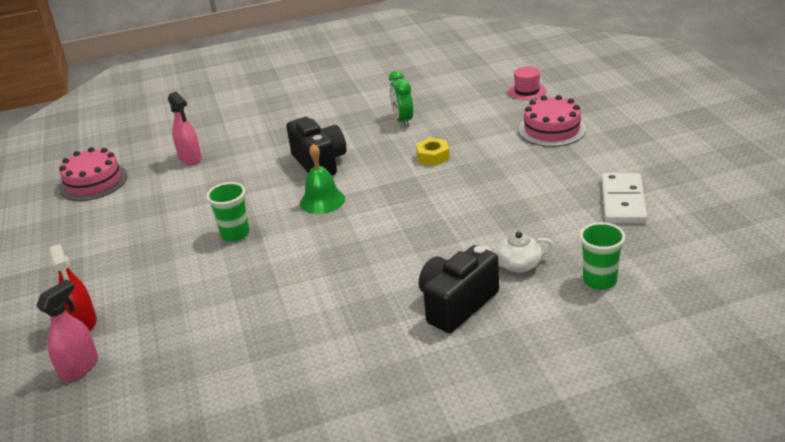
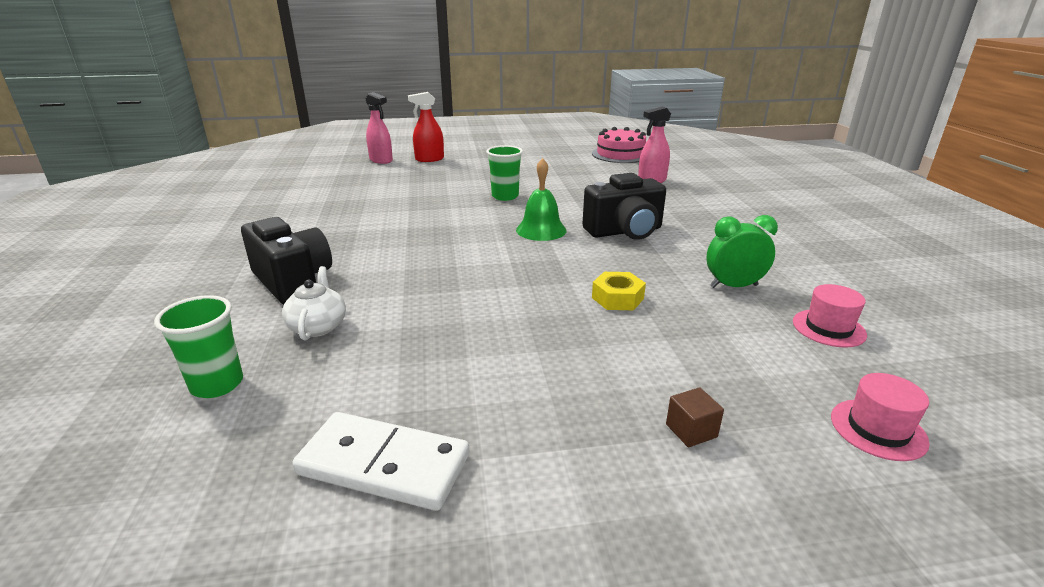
camera: 95 degrees right, 5 degrees down
(444, 96) = (828, 328): none -> pink hat
(552, 129) = (691, 431): pink cake -> brown cube

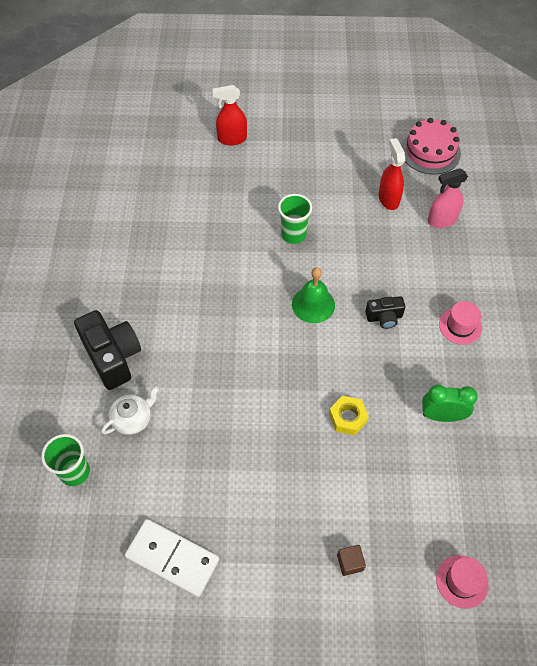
camera: 10 degrees right, 30 degrees up
(318, 326) = (133, 419): white teapot -> white teapot turned 45 degrees clockwise
(381, 160) = (184, 136): pink spray bottle -> none
(594, 175) = (388, 199): none -> red spray bottle
(625, 231) = (384, 317): black camera -> black camera, size x0.54
(828, 328) = (486, 480): pink hat -> pink hat (460, 326)

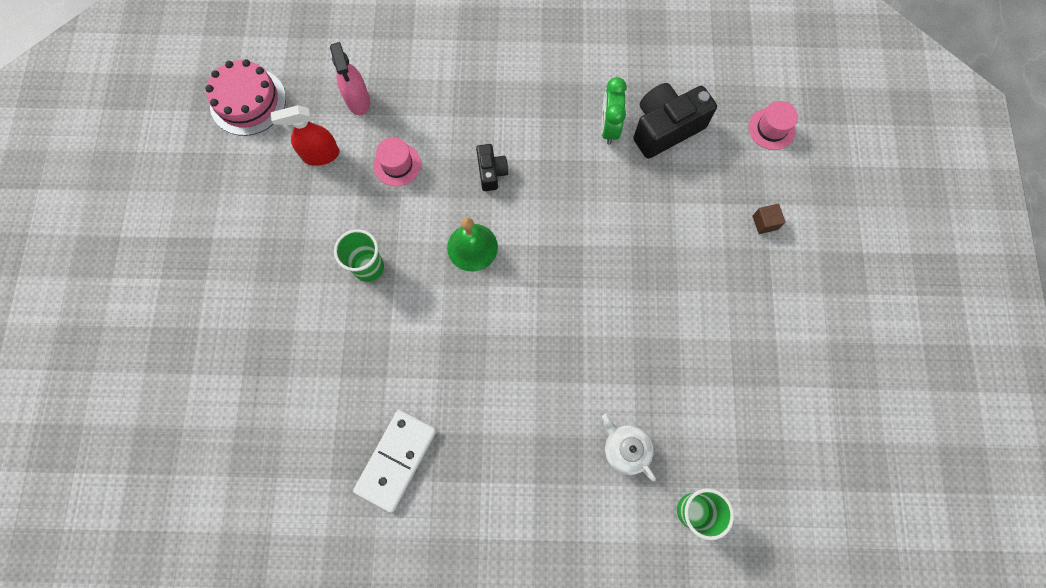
camera: 90 degrees left, 15 degrees up
(112, 357) = (544, 483): black camera -> black camera (665, 128)
(172, 558) = (777, 392): white domino -> white domino (396, 460)
(232, 139) = (194, 347): red spray bottle -> none
(347, 418) = (615, 217): yellow nut -> none
(460, 326) = (503, 98): pink hat -> pink hat (397, 164)

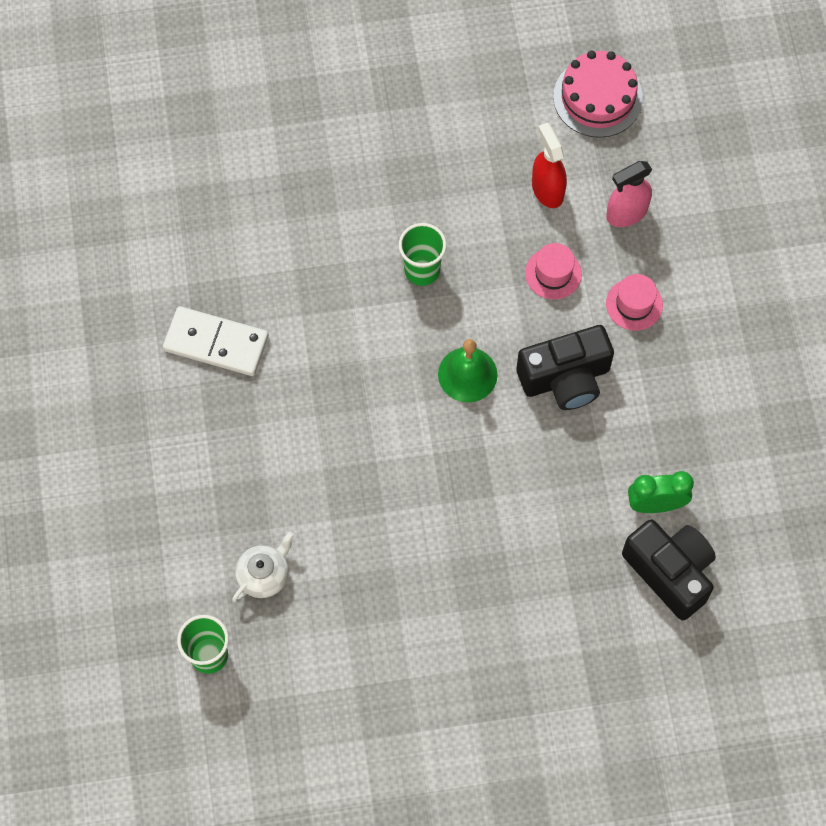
camera: 80 degrees right, 5 degrees down
(491, 172) = (565, 378): black camera -> black camera, size x1.85
(765, 222) = (566, 706): brown cube -> none
(771, 129) = (699, 704): pink hat -> pink hat (634, 304)

